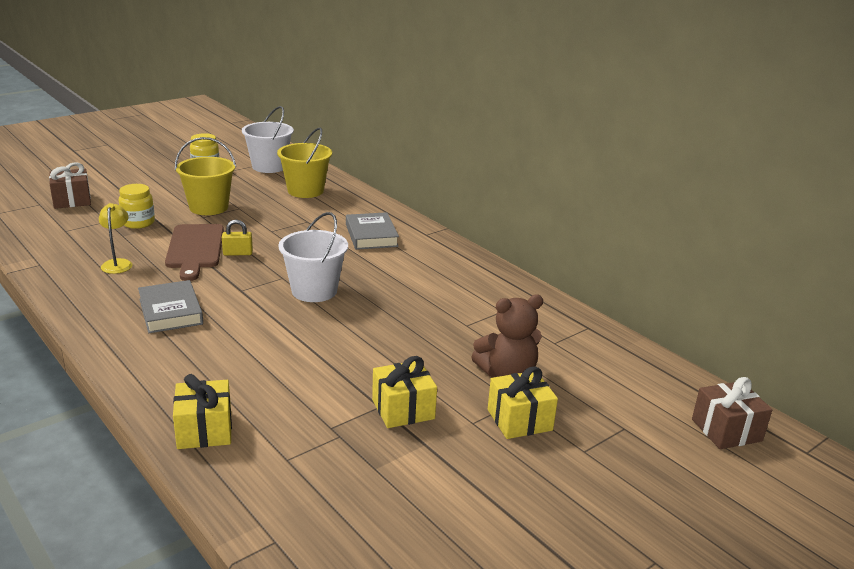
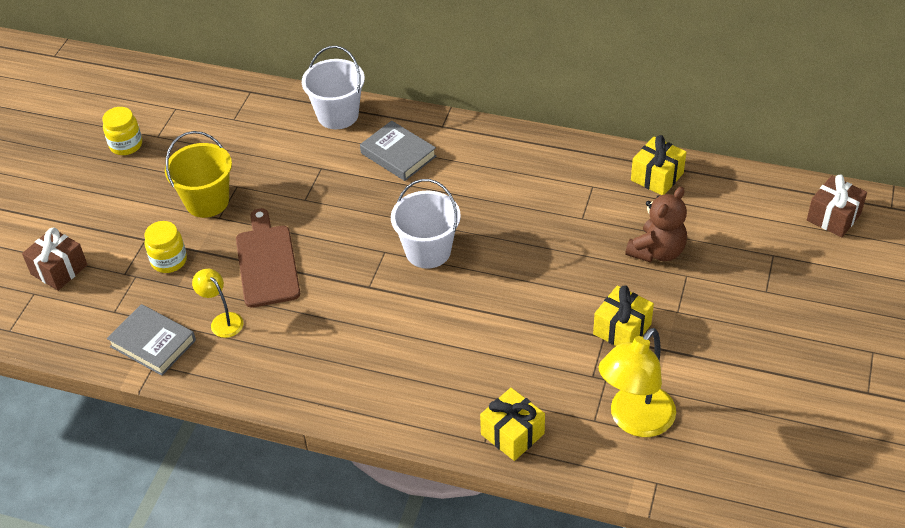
camera: 30 degrees left, 20 degrees up
(170, 311) = (342, 345): grey book -> grey book (153, 343)
(195, 249) = (267, 262): brown cutting board -> brown cutting board turned 150 degrees counterclockwise
(238, 253) = (311, 245): yellow padlock -> none
(269, 166) = (188, 108): white bucket -> white bucket (338, 115)
(305, 191) = (268, 125): yellow bucket -> none
(323, 480) = (634, 421): none -> yellow lamp
(519, 420) = (704, 290): yellow gift -> yellow gift (657, 177)

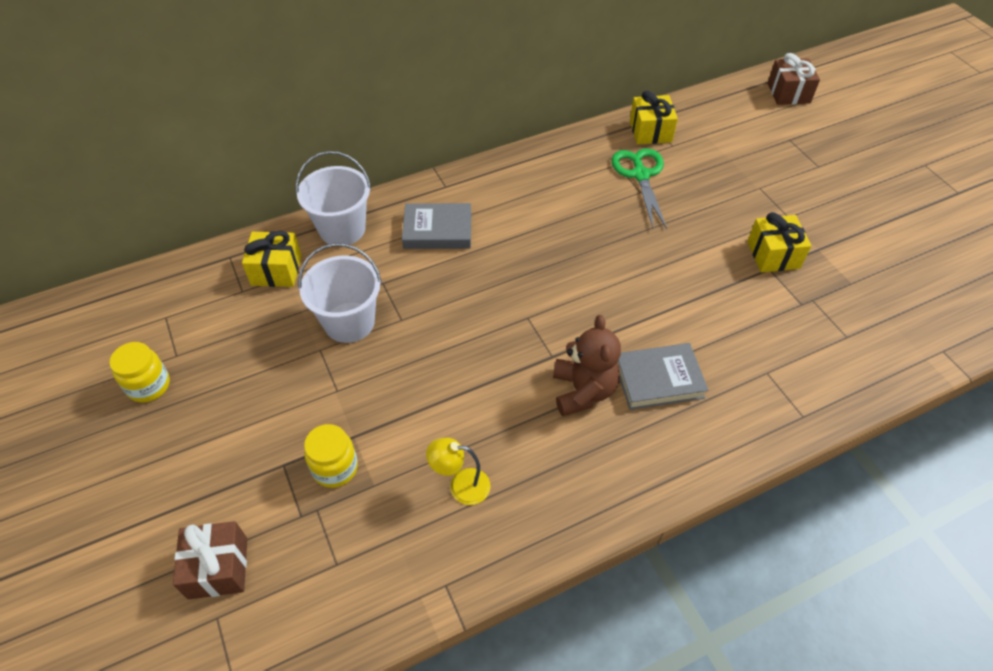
camera: 45 degrees left, 5 degrees up
(153, 343) = (418, 564): grey book -> grey book (658, 380)
(207, 201) = (306, 383): yellow bucket -> none
(267, 262) = (435, 399): brown cutting board -> none
(428, 251) = (562, 293): white bucket -> white bucket (349, 322)
(512, 434) = (812, 393): yellow gift -> yellow gift (276, 270)
(600, 206) = (640, 175): none -> green scissors
(634, 421) = (870, 316): yellow lamp -> none
(657, 251) = (720, 183): brown teddy bear -> brown teddy bear (583, 391)

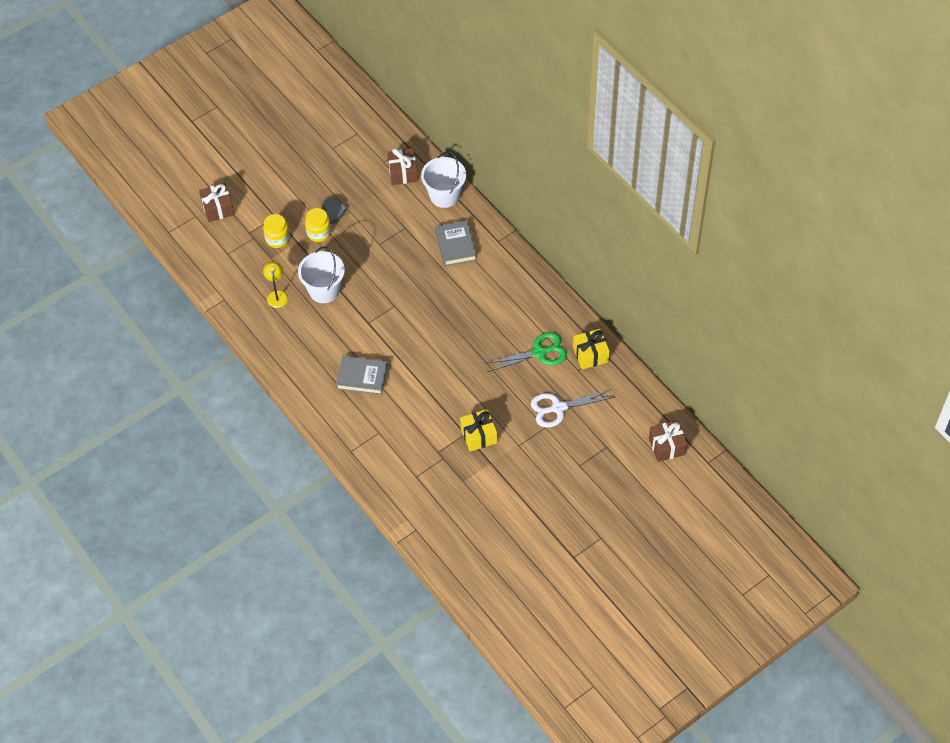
camera: 80 degrees right, 5 degrees up
(149, 385) = (310, 144): yellow jar -> yellow jar (319, 233)
(276, 270) = (403, 173): yellow gift -> brown gift
(311, 372) = (333, 211): none -> grey heart
(349, 322) = (371, 219): white bucket -> white bucket (324, 290)
(583, 391) = (346, 341): brown teddy bear -> none
(658, 380) = (362, 377): grey book -> grey book turned 60 degrees counterclockwise
(730, 171) = (558, 408): none -> white scissors

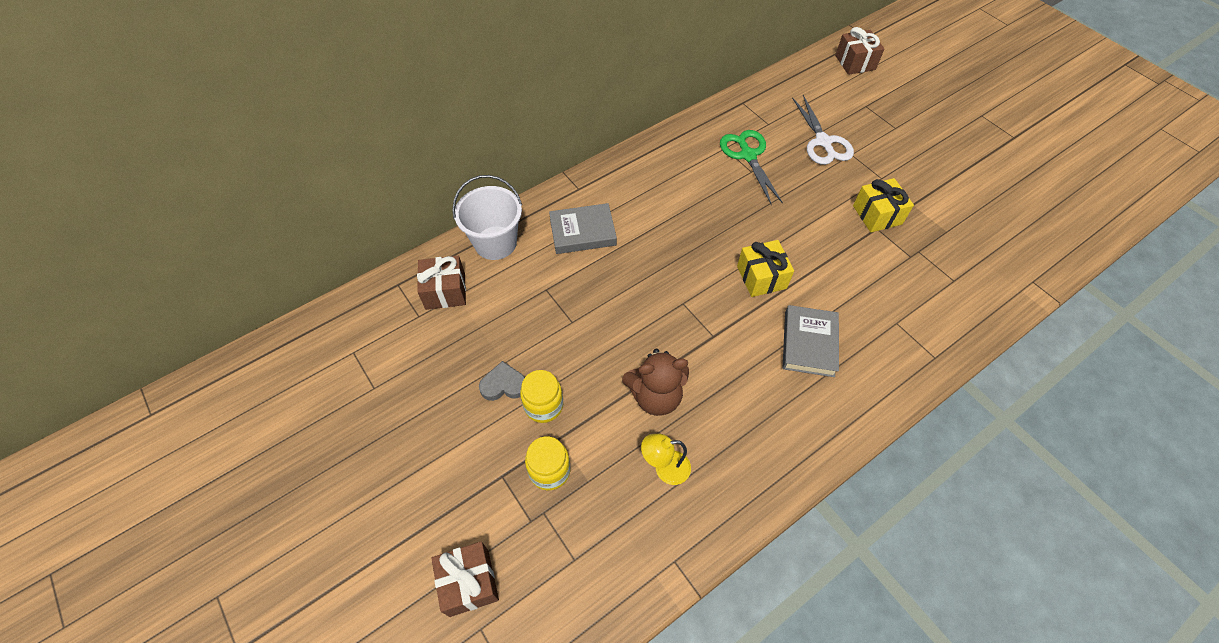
camera: 90 degrees left, 0 degrees up
(324, 290) = (655, 396): white bucket -> brown teddy bear
(590, 355) = (746, 113): yellow gift -> yellow gift (761, 277)

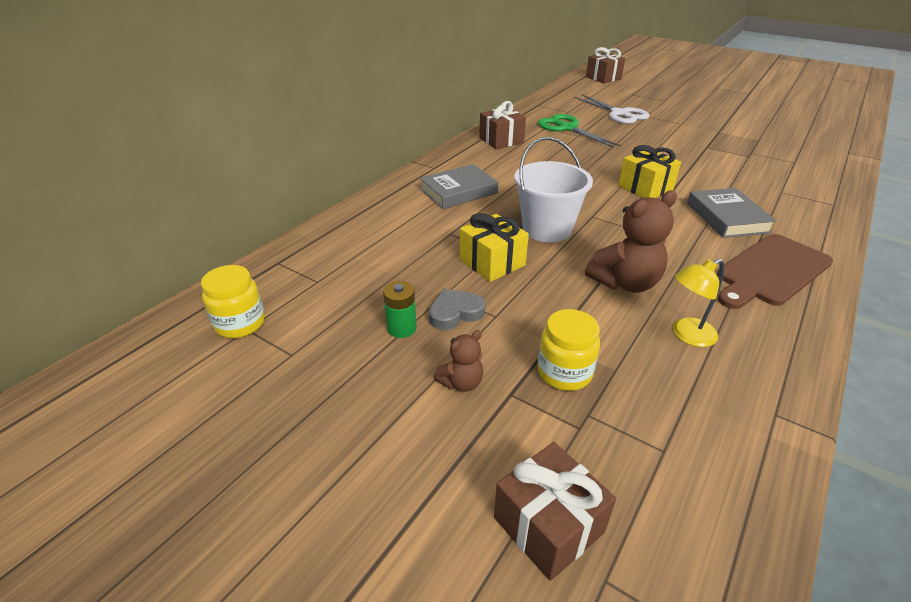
camera: 20 degrees left, 20 degrees down
(445, 291) = (338, 256): brown gift -> brown gift (501, 140)
(458, 388) = (401, 328): none -> green battery
(474, 454) = (461, 383): none -> brown teddy bear
(495, 243) = (373, 213): white bucket -> white bucket (547, 229)
(543, 405) = (513, 318): yellow jar -> yellow jar (240, 324)
(792, 424) = (771, 271): none -> brown cutting board
(877, 215) = (699, 140): yellow gift -> yellow gift (492, 262)

